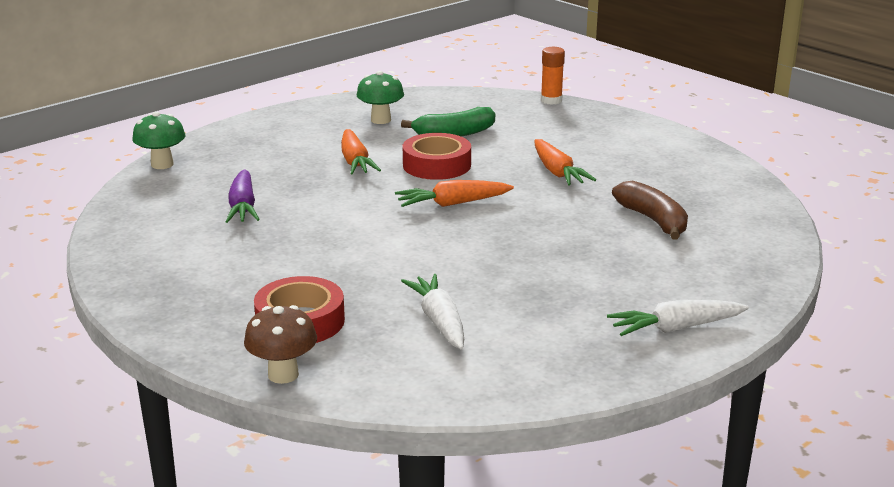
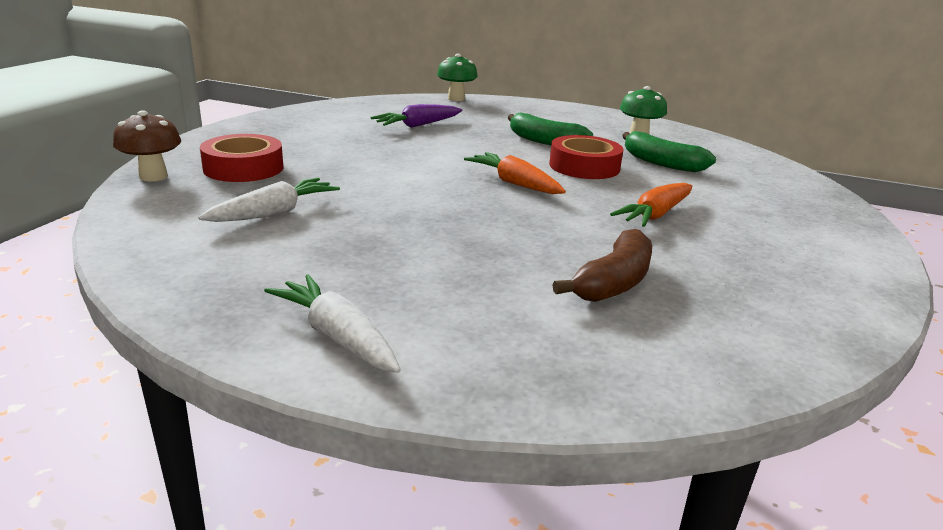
camera: 60 degrees right, 0 degrees up
(355, 162) = (544, 141): orange carrot -> green banana
(551, 100) = (822, 188): orange glue stick -> none

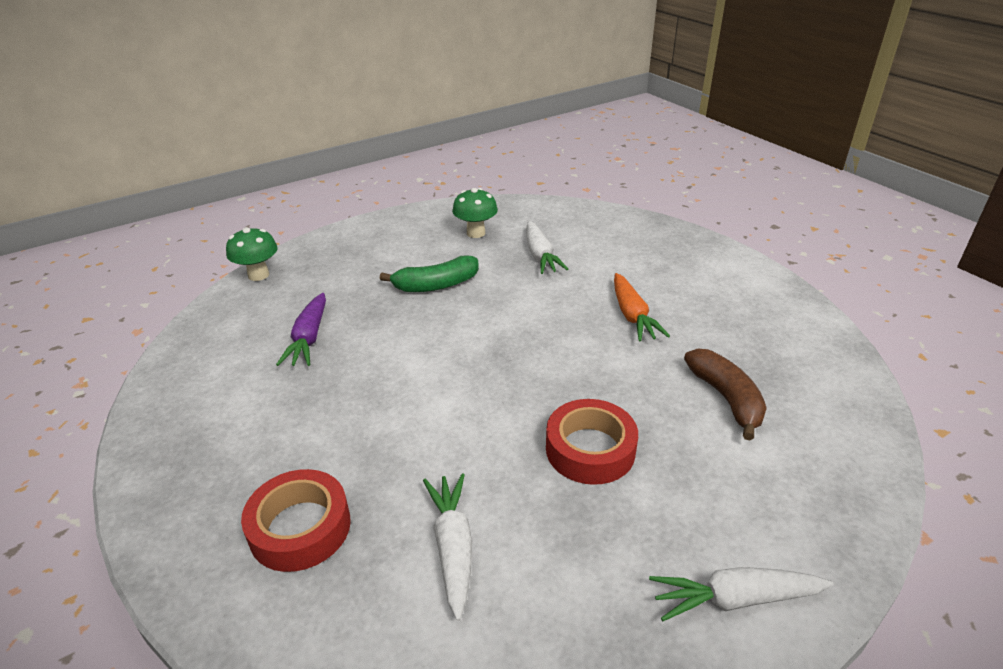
camera: 50 degrees left, 10 degrees up
(153, 176) = (246, 627): brown mushroom -> none
(514, 183) = (515, 352): orange carrot -> none
(584, 166) = (513, 296): red tape -> red tape (590, 449)
(661, 163) = (540, 255): green banana -> white carrot

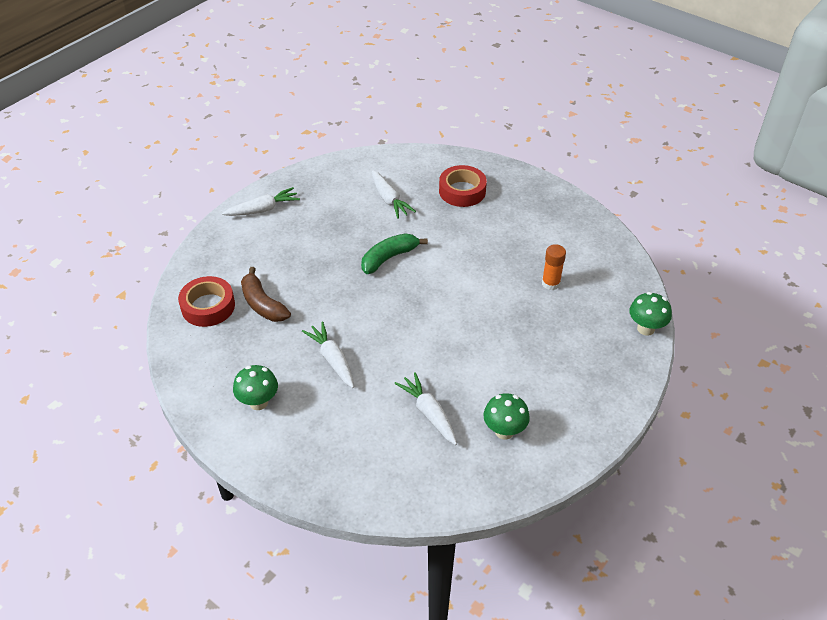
camera: 160 degrees right, 10 degrees up
(309, 338) = (550, 283): purple carrot -> orange glue stick
(436, 285) = (498, 353): green banana -> green banana (389, 258)
(590, 449) = (339, 255): red tape -> red tape (208, 306)
(632, 315) = (332, 359): orange carrot -> white carrot
(726, 294) = (258, 402): none -> green mushroom

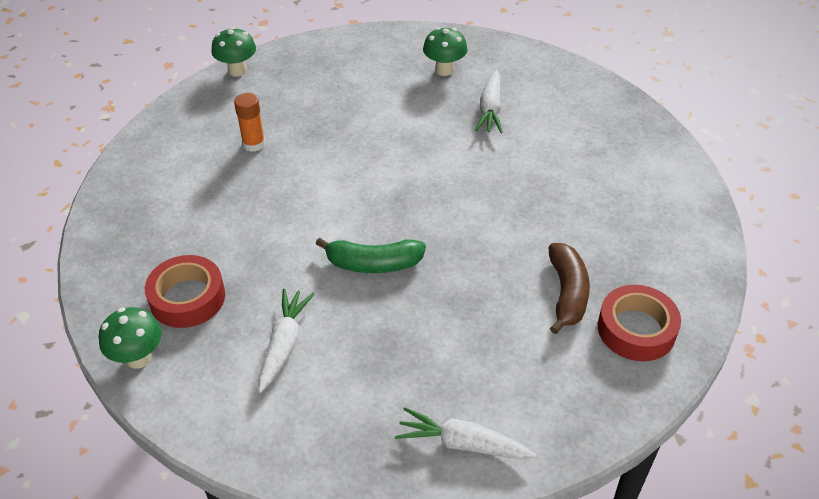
camera: 140 degrees left, 0 degrees up
(258, 402) = (640, 195): green mushroom -> green mushroom (138, 358)
(332, 359) = (537, 194): white carrot -> none

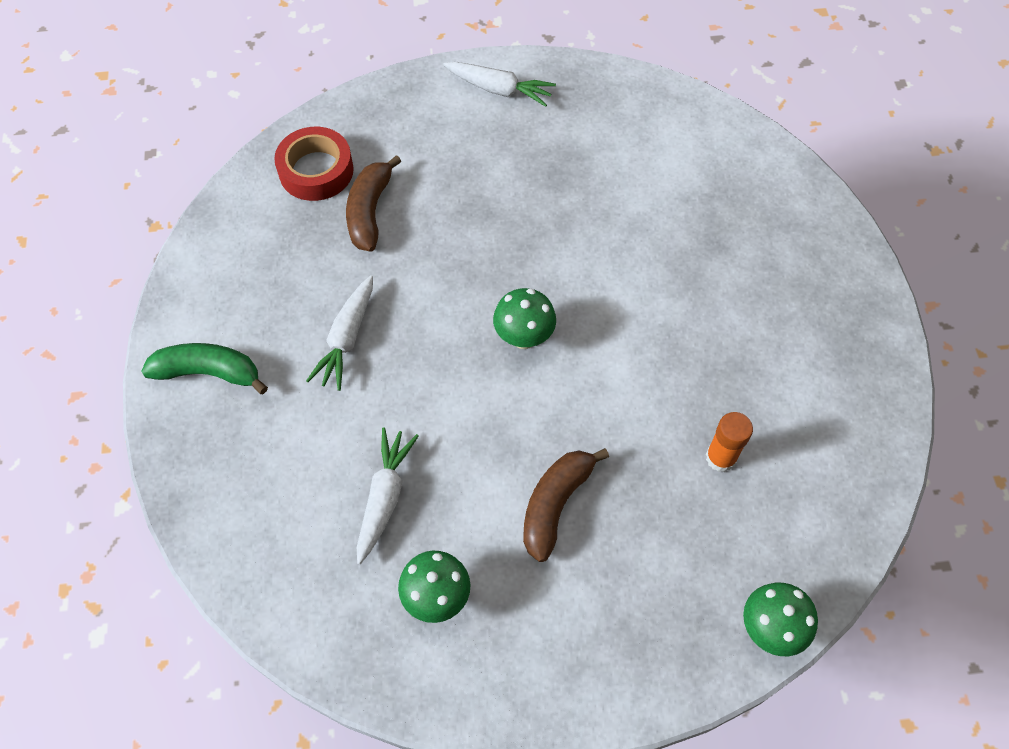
camera: 175 degrees left, 15 degrees up
(138, 358) = (792, 180): green mushroom -> green mushroom (524, 337)
(187, 298) = (759, 238): red tape -> none
(284, 344) = (654, 183): white carrot -> white carrot (346, 339)
(372, 113) = (555, 504): none -> brown banana
(373, 264) = (566, 262): green banana -> green banana (209, 373)

